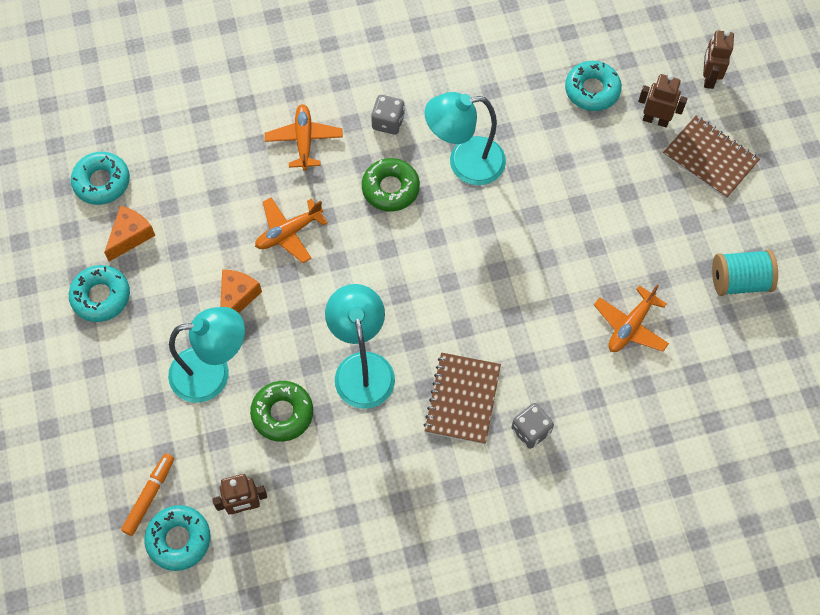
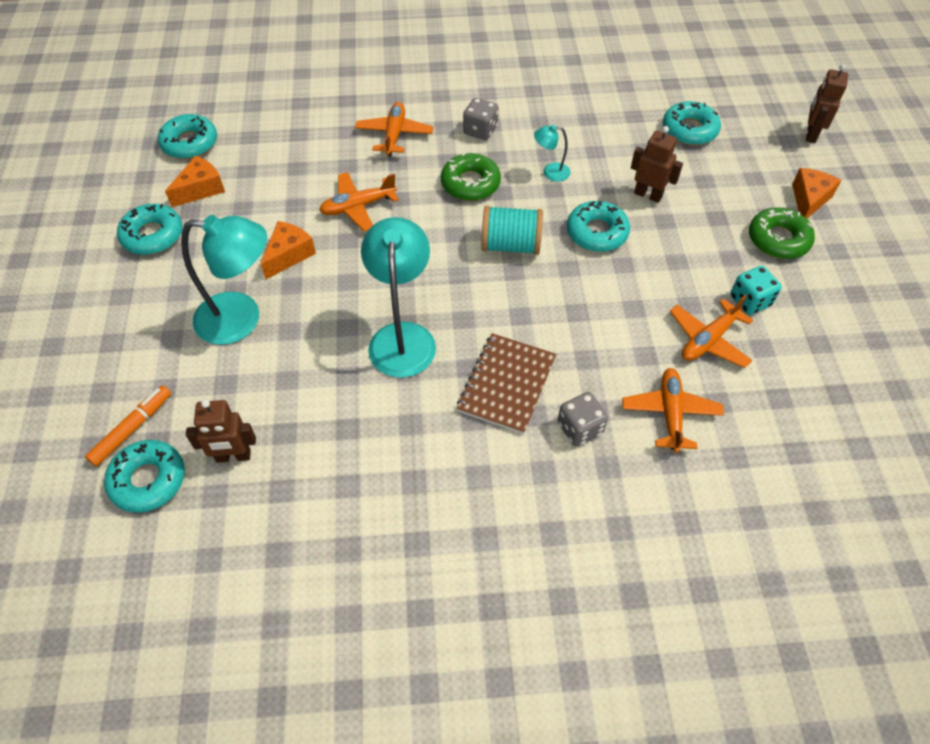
camera: 10 degrees right, 10 degrees down
(282, 413) = (304, 369): green donut -> green donut (778, 239)
(465, 163) = (550, 172): turquoise lamp -> turquoise lamp, size x0.46
(518, 227) = (597, 232): none -> turquoise donut
(604, 403) = (670, 413): none -> orange plane
(655, 120) = (753, 161): brown robot -> brown robot (648, 195)
(663, 280) = (750, 301): none -> turquoise dice
(710, 158) = (809, 200): brown notebook -> orange cheese
(739, 281) = (836, 314): turquoise spool -> turquoise spool (510, 245)

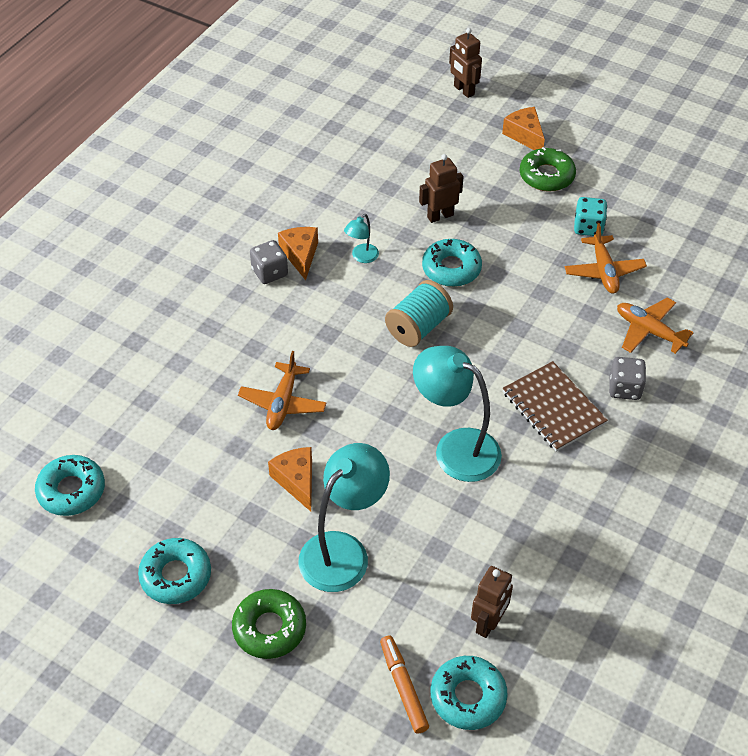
camera: 55 degrees left, 5 degrees down
(201, 189) = (148, 510): orange cheese -> orange cheese (300, 255)
(394, 135) = (216, 332): orange plane -> none
(470, 183) = (326, 314): green donut -> green donut (269, 628)
(689, 130) = (395, 150): turquoise donut -> none

